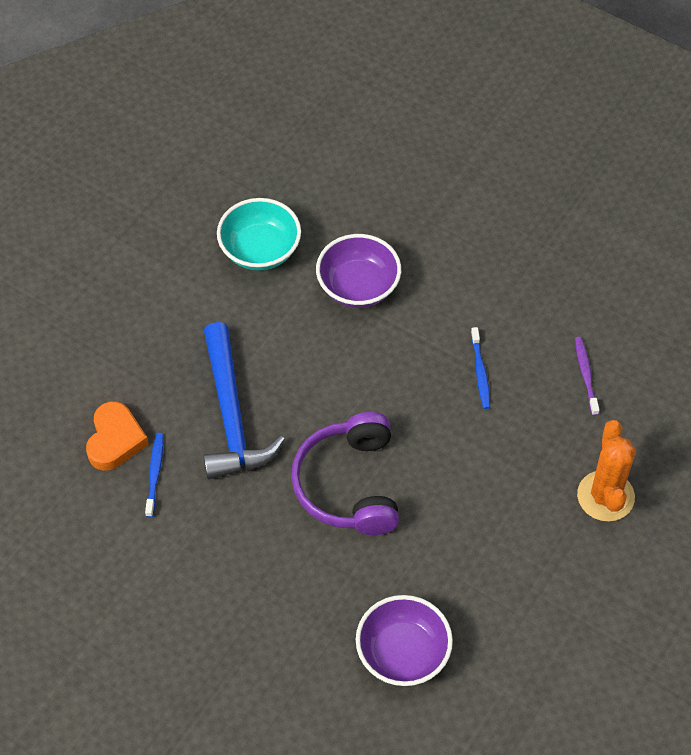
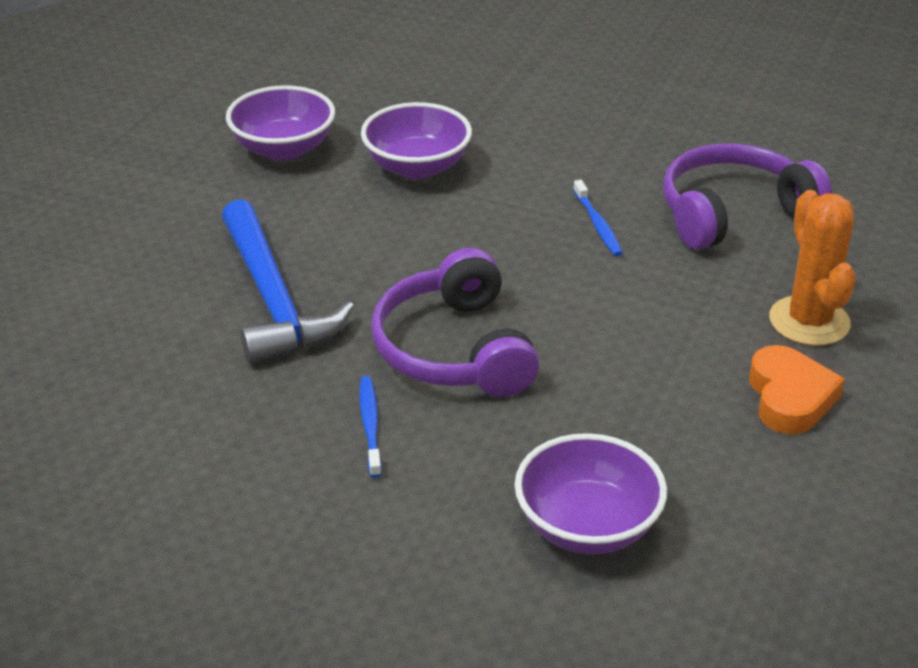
camera: 10 degrees left, 20 degrees down
(115, 440) = (109, 341): orange heart -> orange heart (789, 397)
(155, 473) = (172, 369): blue toothbrush -> blue toothbrush (370, 425)
(260, 250) = (283, 149): turquoise bowl -> purple bowl
(586, 375) = (733, 213): purple toothbrush -> purple headphones

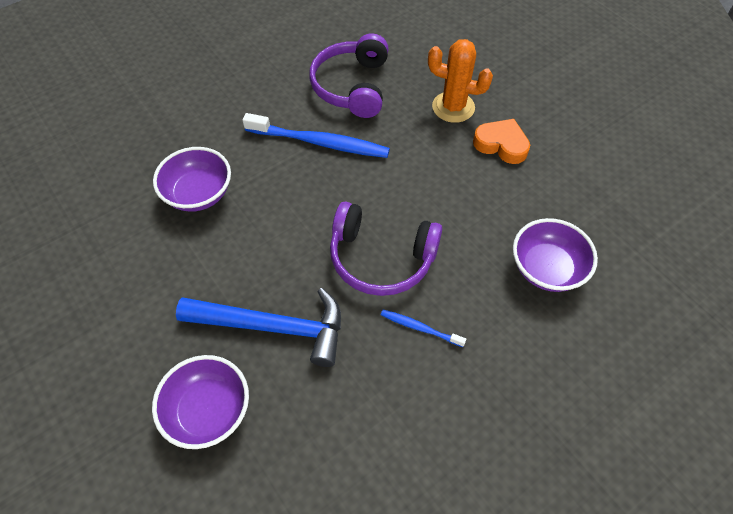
camera: 60 degrees left, 20 degrees up
(283, 149) = (117, 252): purple bowl -> purple bowl (208, 411)
(597, 225) = (320, 142): blue toothbrush -> blue toothbrush, size x2.03

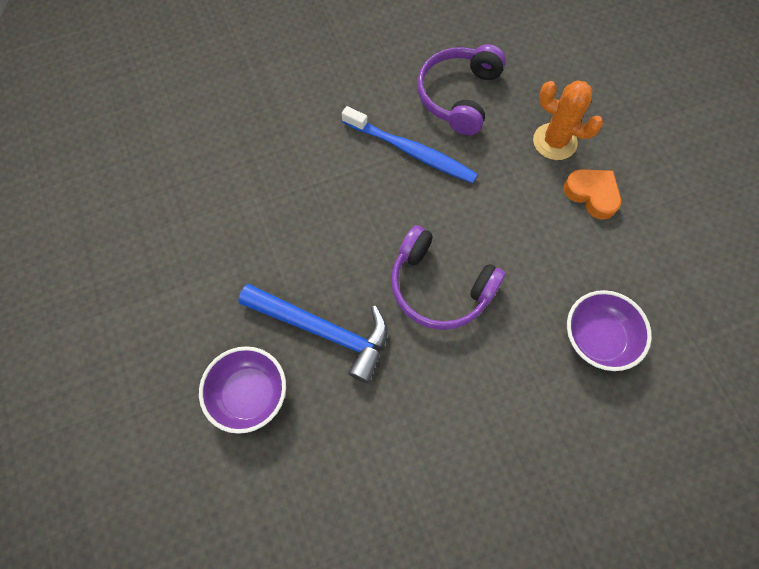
camera: 15 degrees right, 10 degrees up
(199, 194) = (285, 180): purple bowl -> none
(420, 328) = (457, 366): blue toothbrush -> none

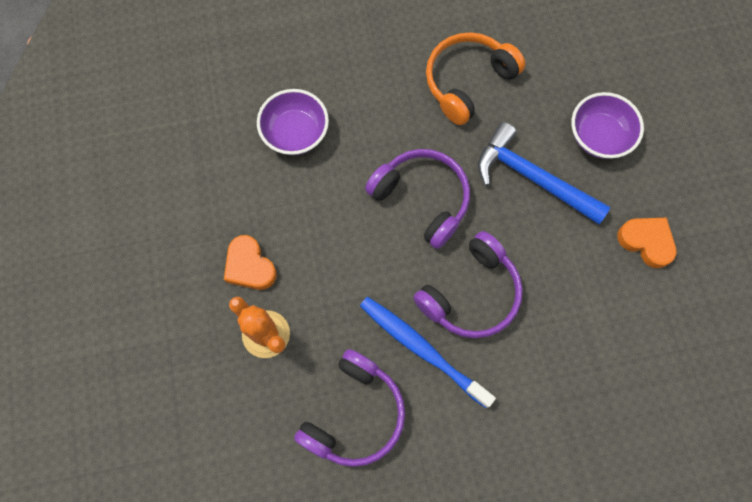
camera: 170 degrees left, 5 degrees up
(199, 281) = (646, 242): none -> orange heart
(374, 204) = (471, 294): none -> purple headphones
(414, 441) = (467, 81): none -> orange headphones

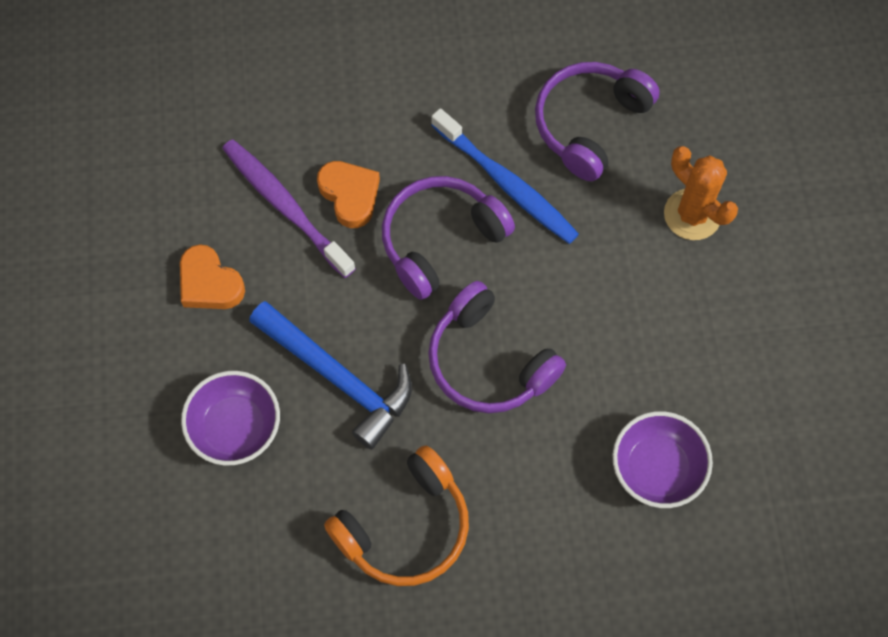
camera: 175 degrees left, 5 degrees down
(249, 266) = (715, 294): orange heart -> orange heart (350, 195)
(602, 312) = (285, 206): none -> purple toothbrush

